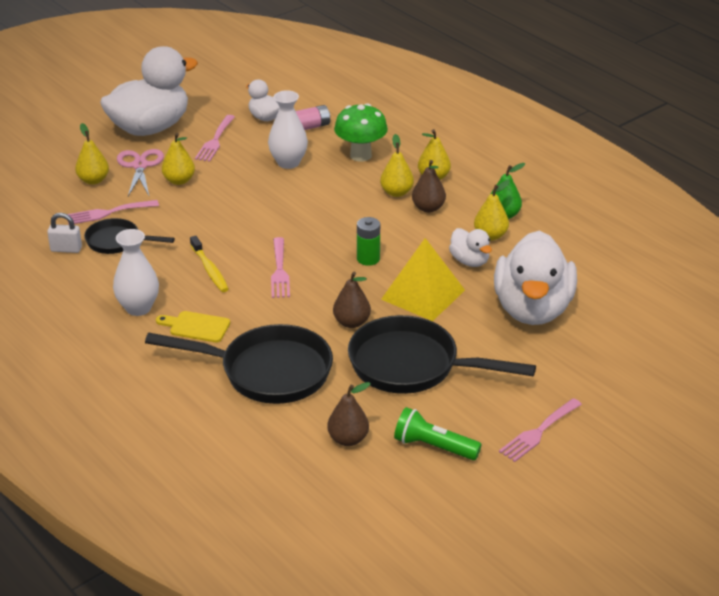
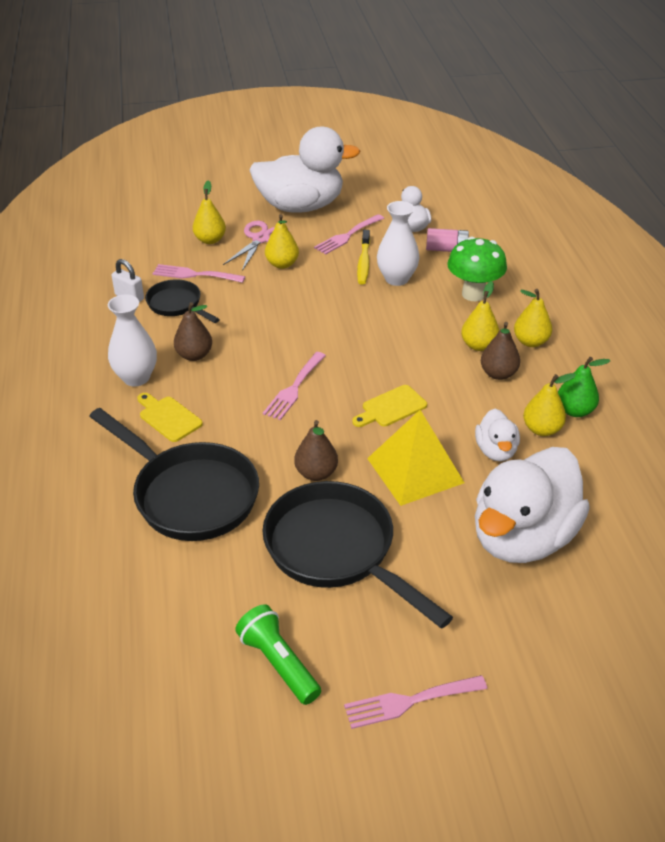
camera: 30 degrees right, 5 degrees up
(210, 270) = (231, 363): yellow toothbrush -> yellow toothbrush (363, 262)
(348, 439) = (199, 610): brown pear -> brown pear (194, 355)
(368, 259) = (391, 407): green battery -> yellow cutting board

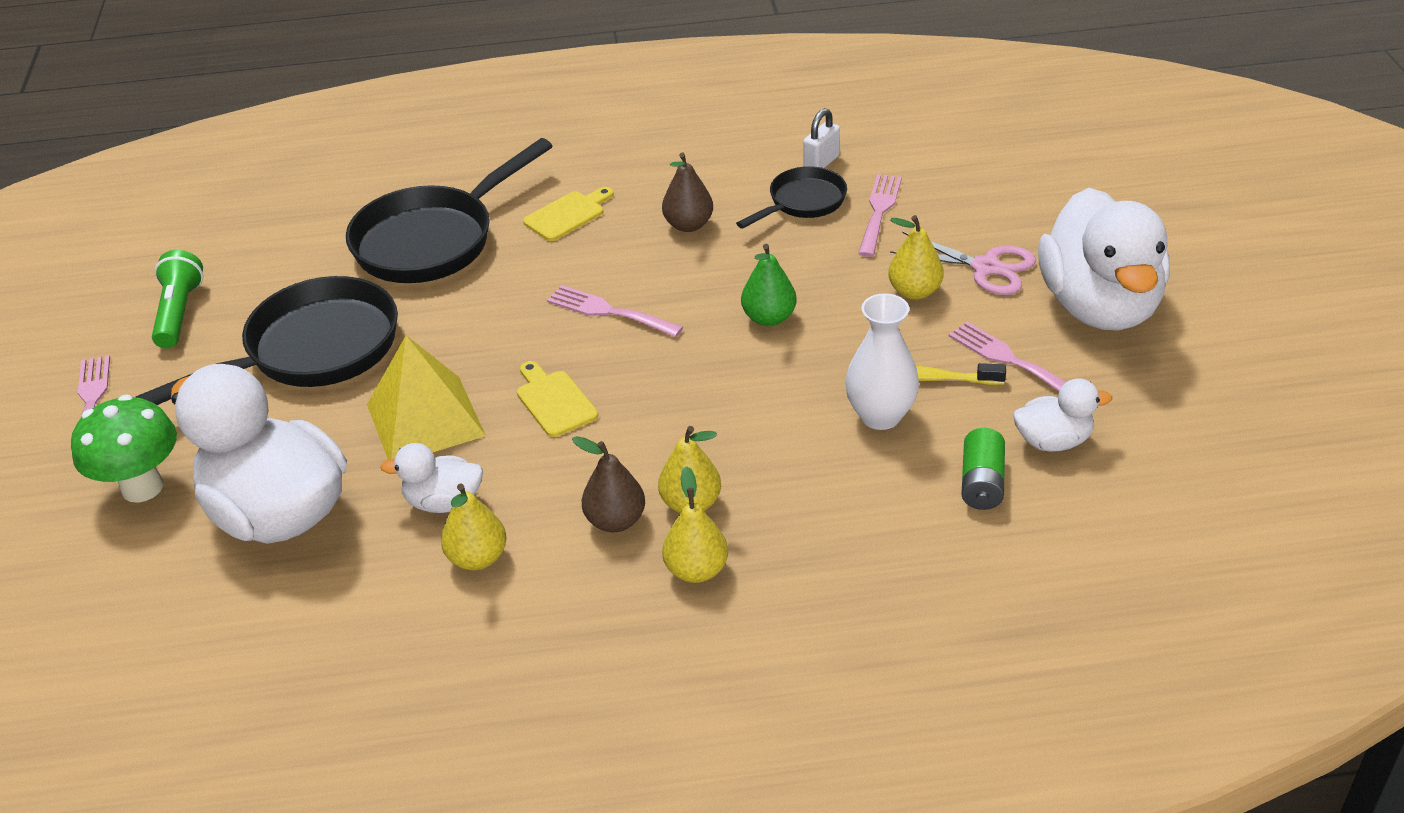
camera: 95 degrees right, 0 degrees up
(136, 378) = (647, 185): white vase -> none
(210, 240) = (976, 219): yellow pear -> none
(278, 663) = (179, 313): green flashlight -> green flashlight turned 60 degrees counterclockwise
(316, 473) = (442, 333): brown pear -> none
(446, 249) = (981, 483): pink battery -> green battery
(473, 294) = (838, 508): green mushroom -> green mushroom (142, 487)
(575, 411) = (512, 604): green pear -> green pear (769, 318)

